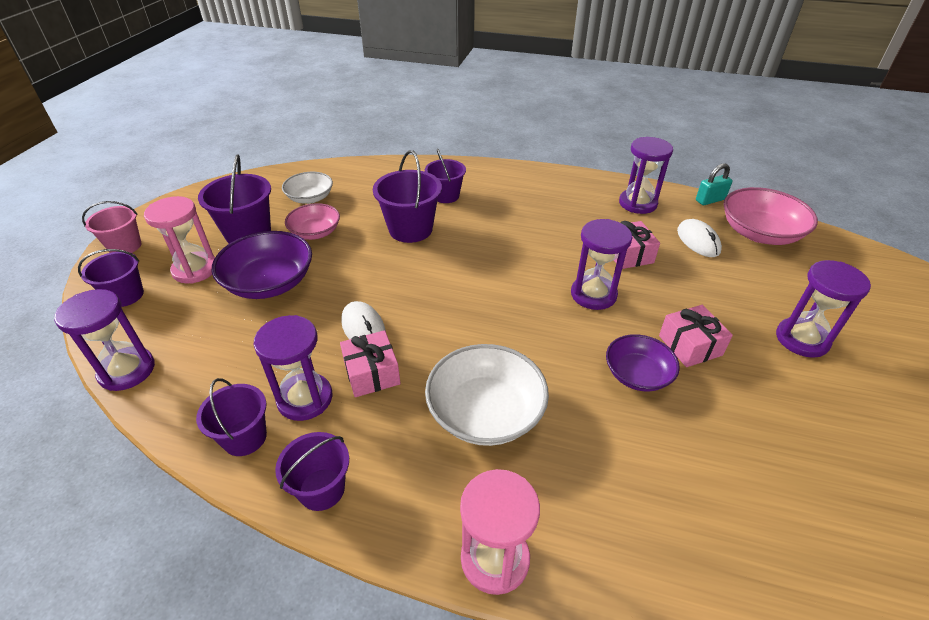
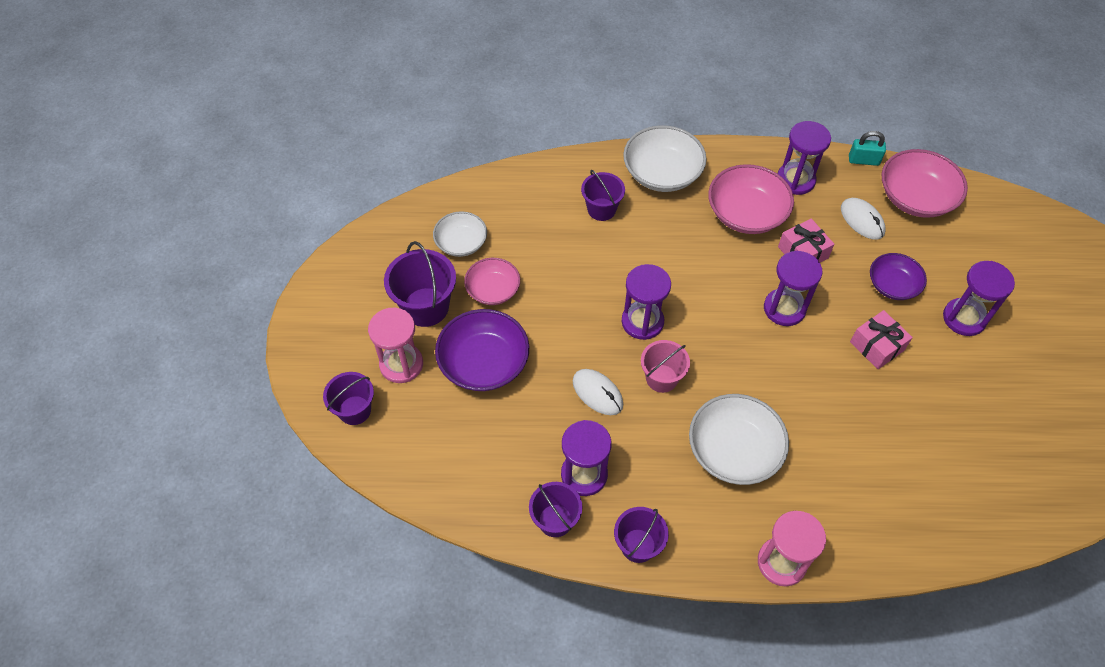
camera: 15 degrees left, 15 degrees up
(125, 246) = (309, 352): pink bucket -> pink bucket (661, 378)
(127, 370) = (415, 486): purple hourglass -> purple hourglass (642, 322)
(372, 373) = (627, 437): pink gift -> none
(410, 229) = (586, 265): purple bucket -> none
(512, 181) = (662, 173): none -> white bowl
(580, 218) = (746, 213): none -> pink bowl
(637, 374) = (841, 385): purple bowl -> purple bowl (892, 285)
(710, 200) = (863, 160): turquoise padlock -> turquoise padlock turned 45 degrees clockwise

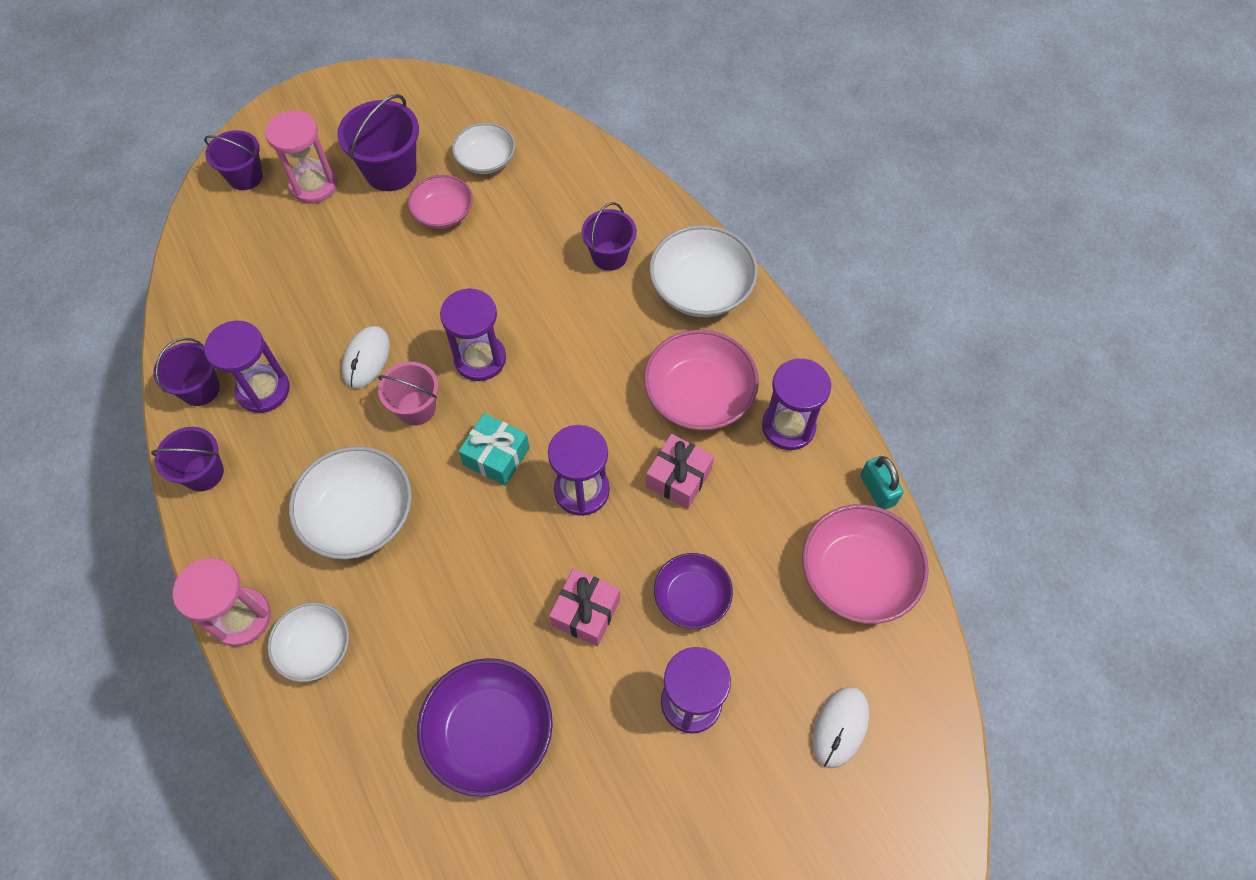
camera: 60 degrees right, 5 degrees up
(484, 363) = (351, 247): purple bowl -> purple bowl (490, 732)
(730, 346) = (496, 456): none -> turquoise gift
(829, 520) = (315, 647): none -> white bowl
(862, 220) = (774, 524): white mouse -> white mouse (840, 727)

